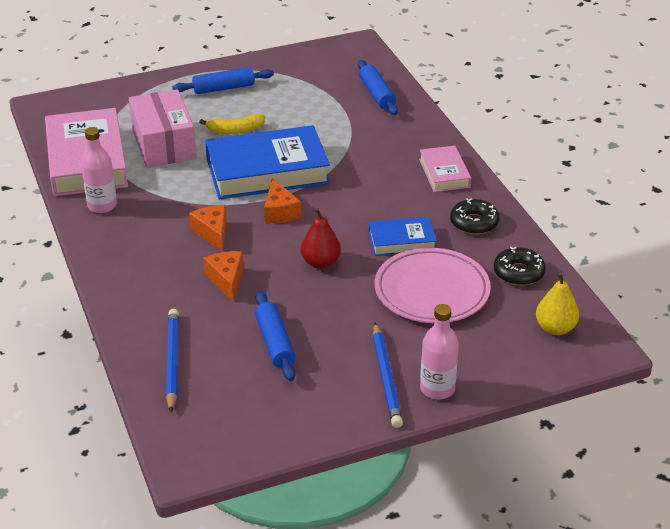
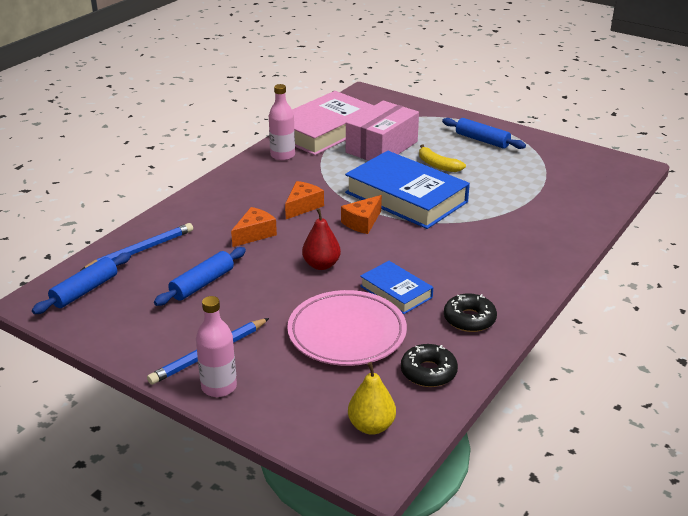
camera: 55 degrees right, 5 degrees down
(377, 94) = (579, 202): blue rolling pin -> blue rolling pin (85, 290)
(444, 173) = (518, 276): pink book -> none

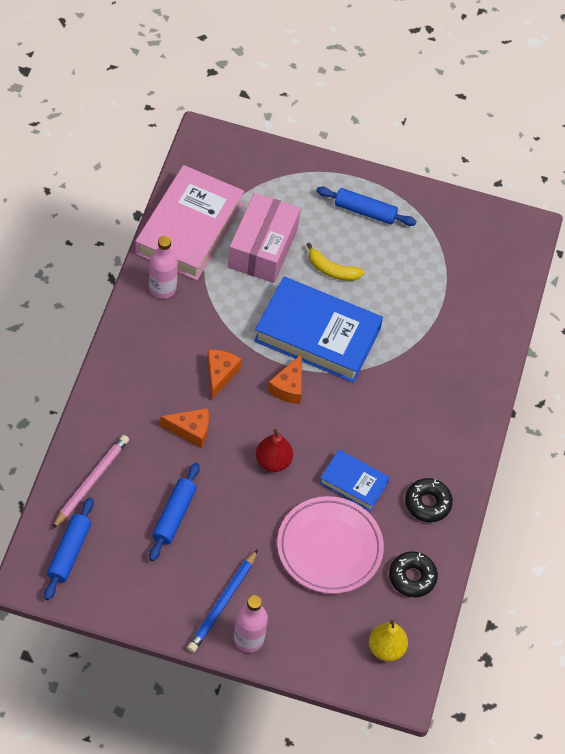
camera: 25 degrees left, 25 degrees up
(141, 250) = (91, 482): blue pencil -> pink pencil
(254, 234) = (190, 430): orange cheese -> orange cheese turned 75 degrees clockwise

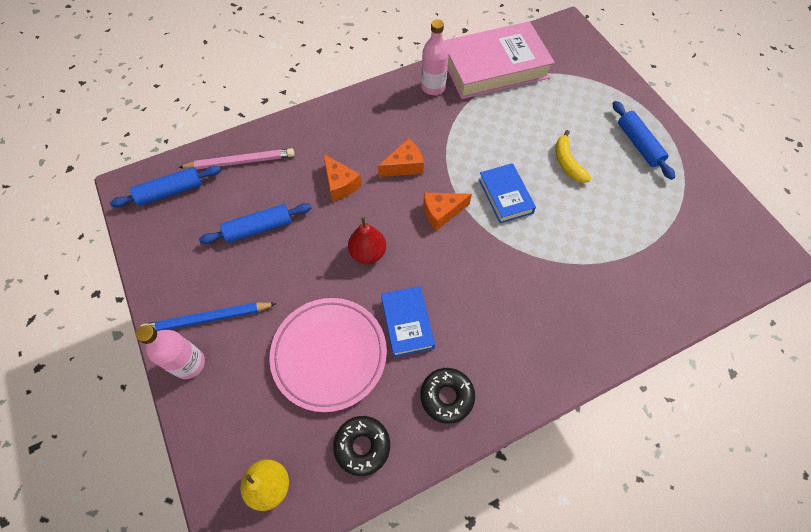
camera: 55 degrees right, 5 degrees up
(262, 248) = (531, 113): pink box -> none
(317, 335) = (505, 196): blue book -> blue book, size x0.52

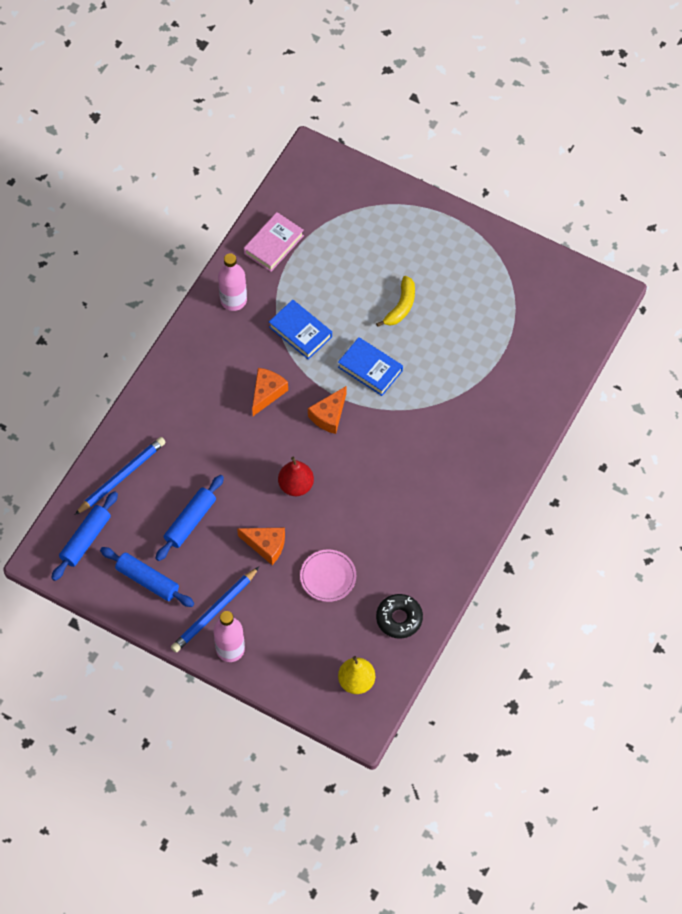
camera: 35 degrees left, 0 degrees up
(241, 161) = (122, 476): pink pencil -> blue pencil
(329, 354) = (328, 577): pink plate -> pink plate, size x0.55
(340, 184) = (226, 443): orange cheese -> orange cheese (266, 545)
(407, 323) = (367, 518): blue book -> blue book (300, 332)
(447, 396) = (433, 550): black donut -> none
(494, 67) = (273, 244): pink book -> pink book, size x0.52
(567, 163) = (401, 306): yellow banana -> yellow banana turned 105 degrees counterclockwise
(638, 144) = (449, 252): blue rolling pin -> blue rolling pin (147, 580)

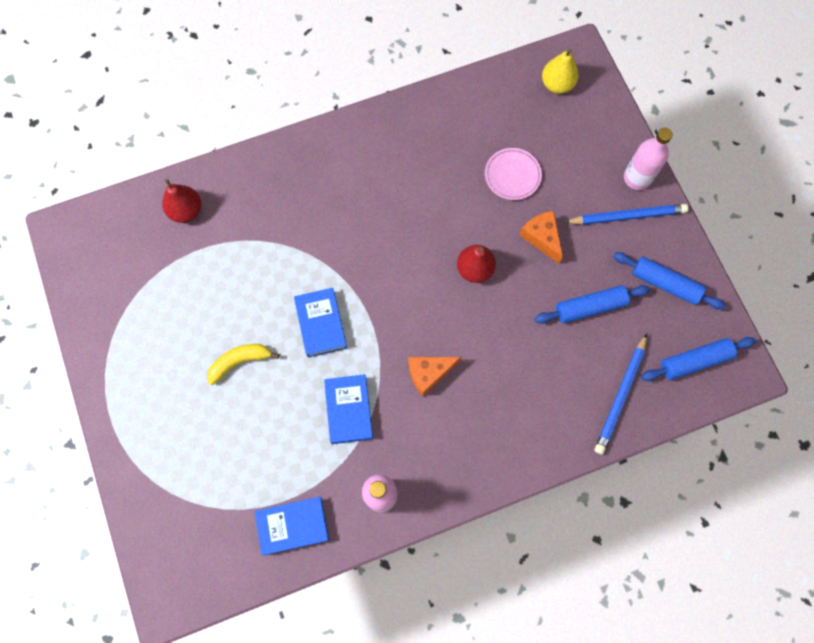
camera: 140 degrees left, 10 degrees up
(122, 476) = (620, 396): blue pencil -> blue pencil turned 60 degrees counterclockwise
(147, 580) = (665, 284): blue rolling pin -> blue rolling pin turned 45 degrees counterclockwise
(273, 244) = (293, 526): pink book -> blue book
(329, 415) = (393, 309): orange cheese -> none
(399, 618) = (484, 104): black donut -> none
(539, 370) = (186, 211): none -> red pear

